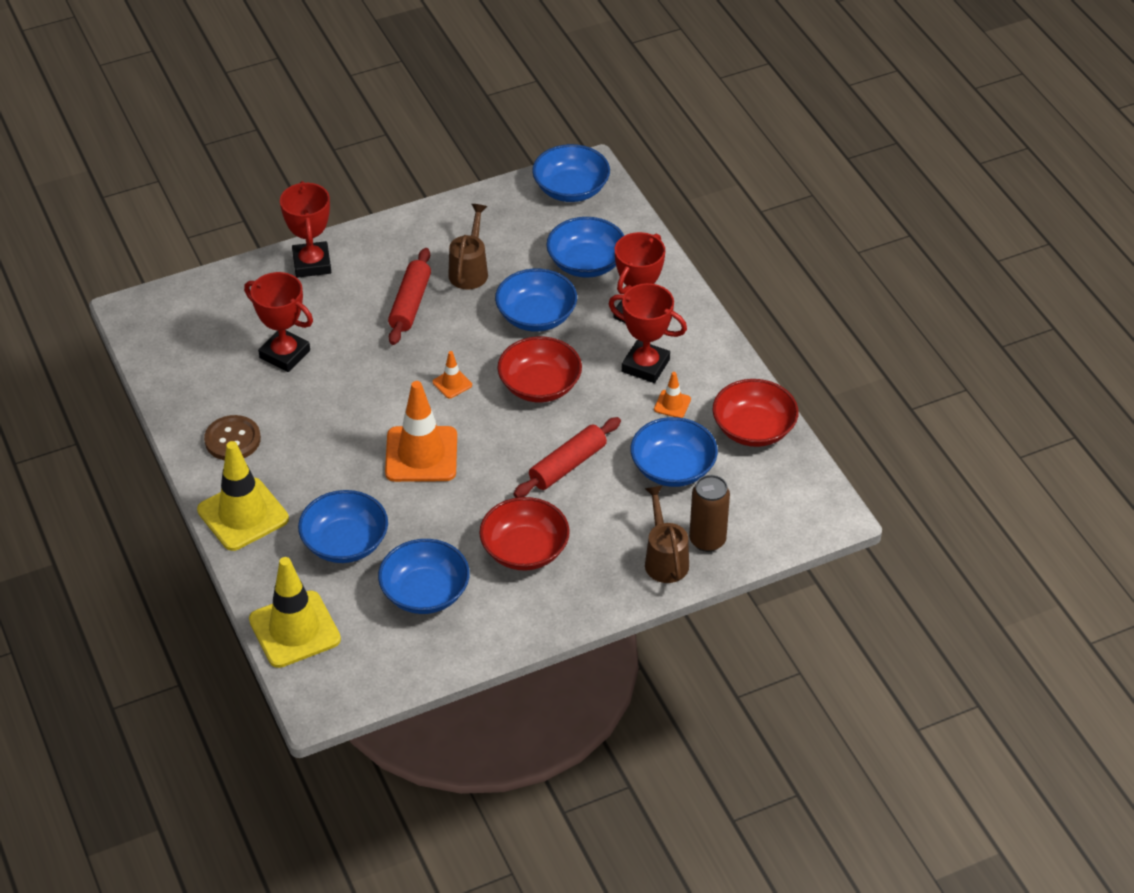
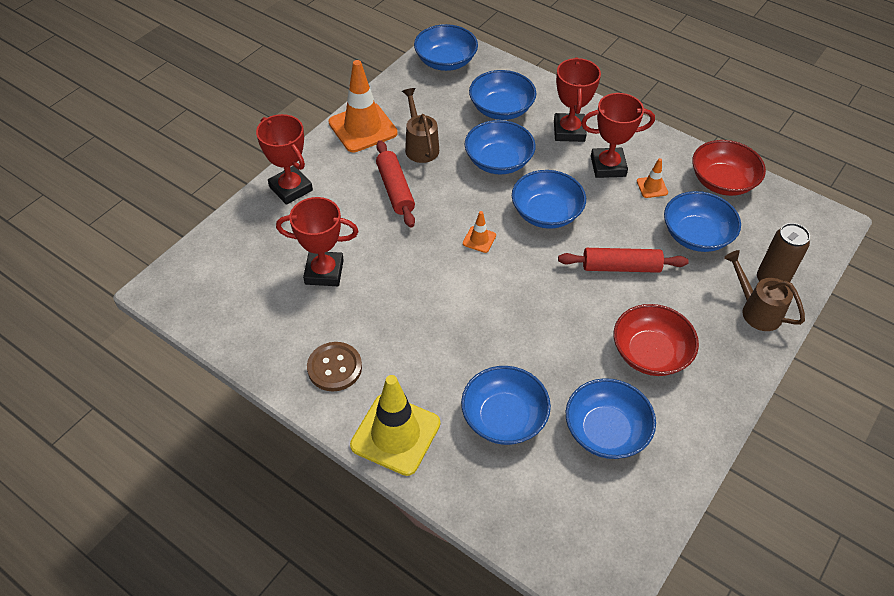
camera: 30 degrees left, 5 degrees up
(294, 629) = (526, 526): yellow traffic cone -> none
(421, 454) = (503, 309): orange traffic cone -> orange traffic cone (363, 128)
(540, 385) = (546, 213): red bowl -> blue bowl
(567, 465) = (621, 267): red rolling pin -> red rolling pin turned 75 degrees clockwise

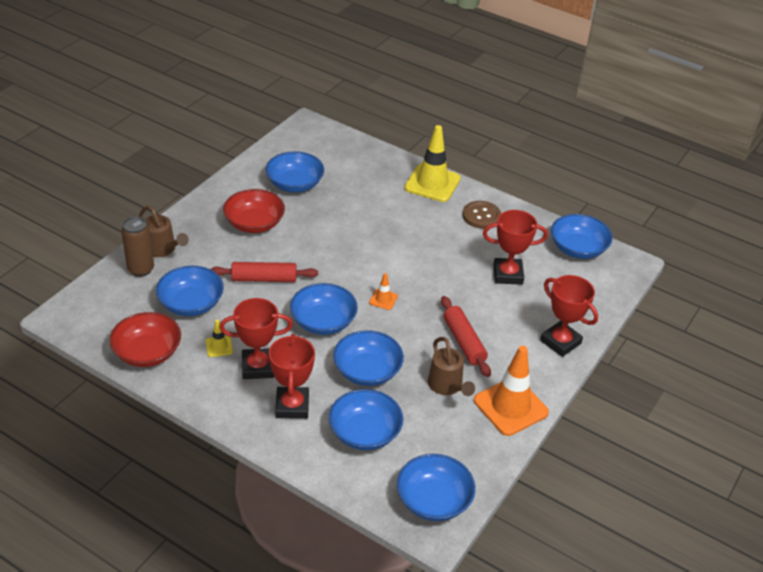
camera: 175 degrees right, 10 degrees down
(504, 418) = (362, 191): blue bowl -> blue bowl (578, 249)
(652, 187) = (219, 346): orange traffic cone -> yellow traffic cone

